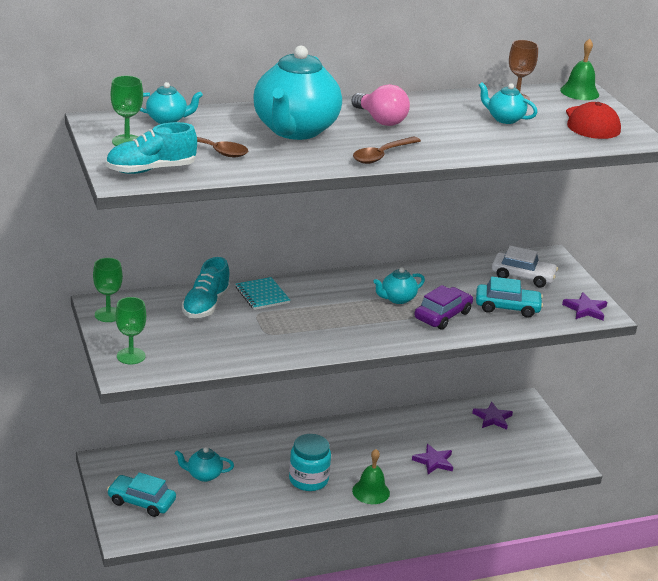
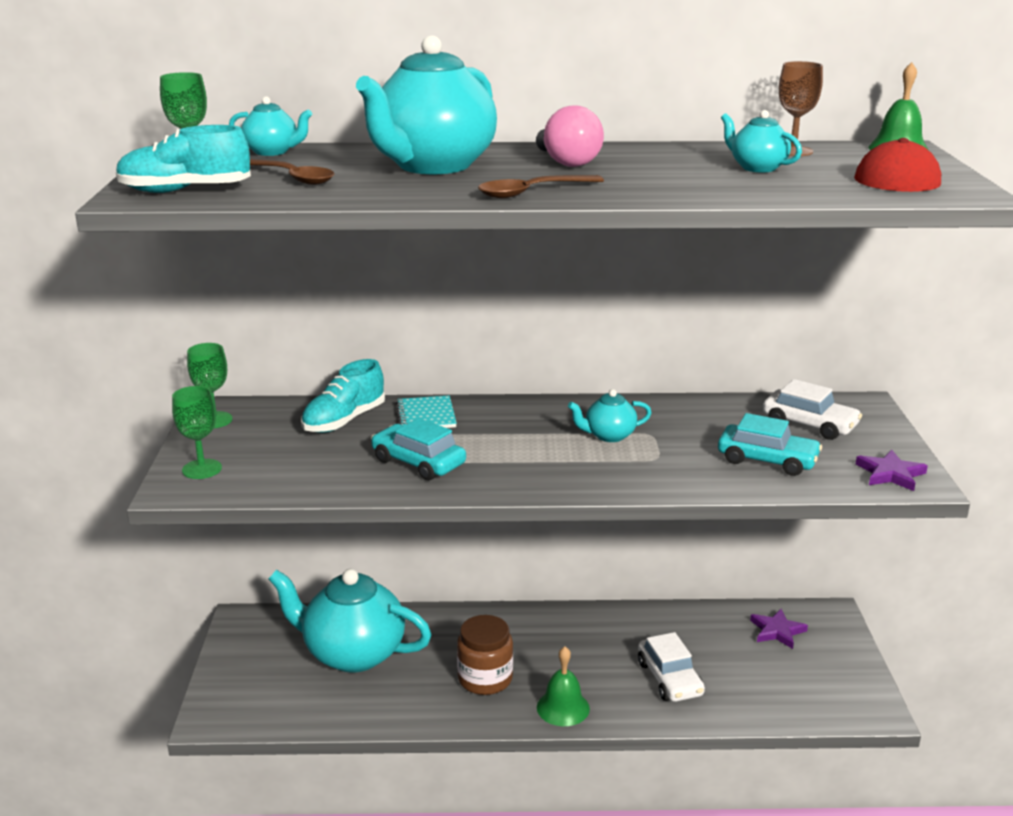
camera: 20 degrees right, 5 degrees down
(141, 502) = (256, 676): turquoise car -> turquoise car (418, 462)
(204, 475) = (353, 653): turquoise teapot -> turquoise teapot, size x2.18
(308, 479) = (485, 679): turquoise jar -> brown jar
(433, 461) = (669, 678): purple star -> white car
(442, 315) = (663, 461): purple car -> none

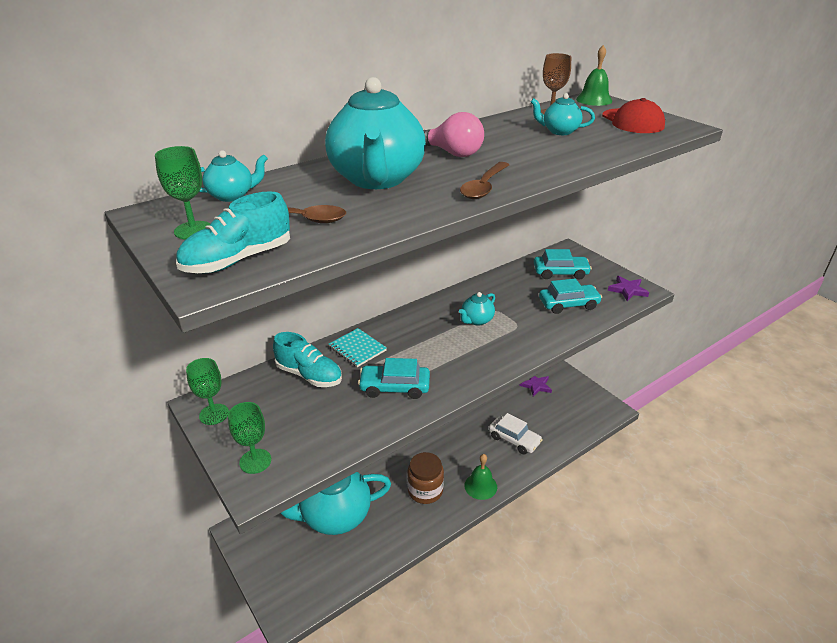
camera: 35 degrees left, 10 degrees up
(344, 421) = (309, 375): turquoise shoe -> turquoise shoe turned 60 degrees counterclockwise
(809, 424) = (560, 273): white car -> turquoise car

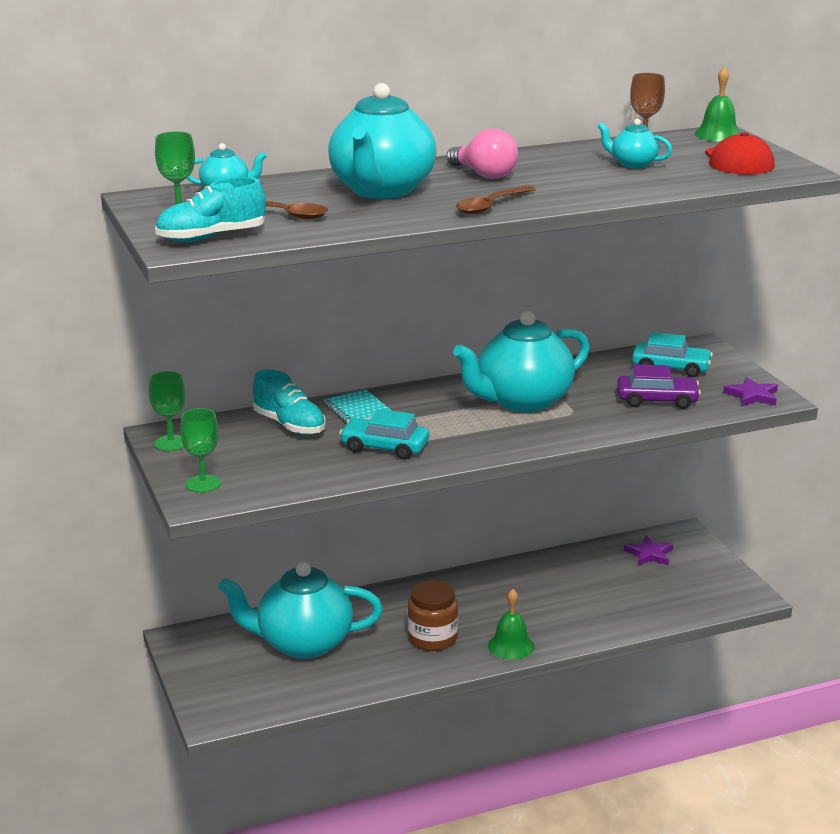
camera: 15 degrees right, 10 degrees down
(476, 320) = (522, 401): turquoise teapot -> turquoise teapot, size x2.18
(514, 439) = (584, 607): white car -> none
(568, 304) = (657, 400): turquoise car -> purple car

